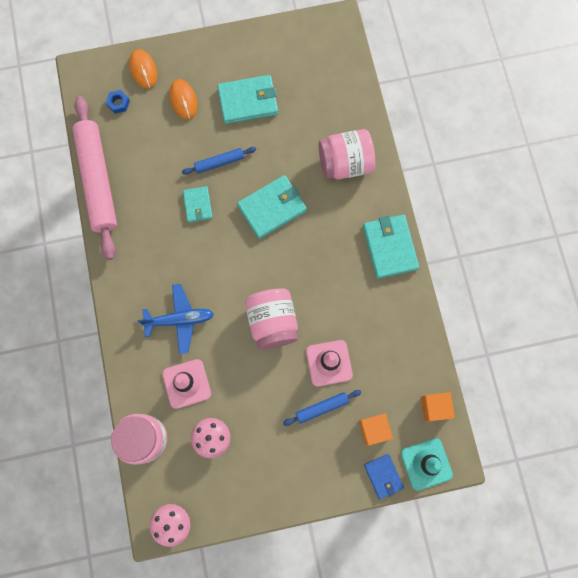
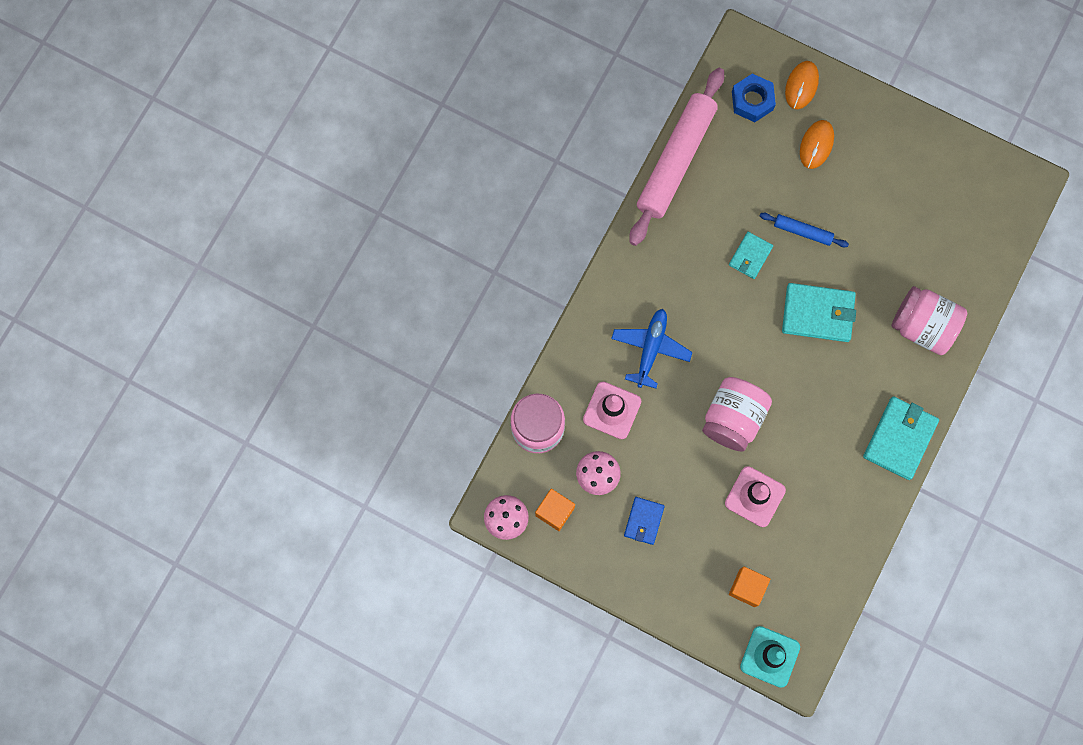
camera: 40 degrees right, 0 degrees up
(118, 103) = (752, 101): blue nut -> blue nut, size x1.67
(180, 320) = (650, 348): blue plane -> blue plane turned 105 degrees counterclockwise
(248, 101) = (878, 193): turquoise wallet -> none
(322, 408) = (716, 530): blue rolling pin -> none
(383, 476) = (722, 634): blue wallet -> blue wallet (644, 521)
(434, 407) = (819, 615): orange cube -> orange cube (555, 511)

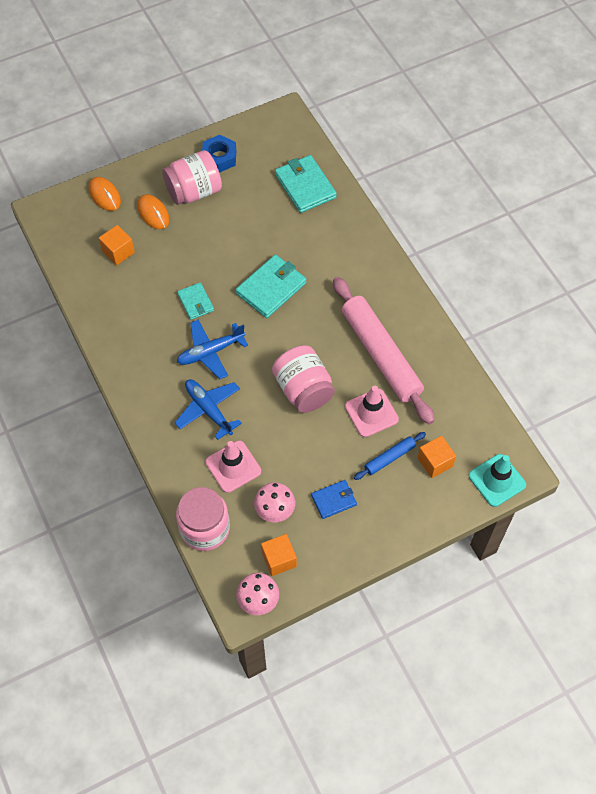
camera: 55 degrees left, 15 degrees down
(644, 521) = (334, 500): blue wallet -> blue wallet turned 75 degrees counterclockwise
(675, 160) = (86, 303): pink rolling pin -> pink rolling pin (381, 355)
(709, 307) = (210, 352): none -> blue plane
(750, 146) = (118, 252): none -> orange cube
(752, 101) = (88, 230): blue nut -> blue nut (219, 157)
(802, 231) = (206, 260): blue rolling pin -> blue rolling pin (389, 458)
(899, 438) = (398, 296): turquoise wallet -> turquoise wallet (305, 186)
(922, 326) = (331, 233): pink jar -> pink jar (194, 191)

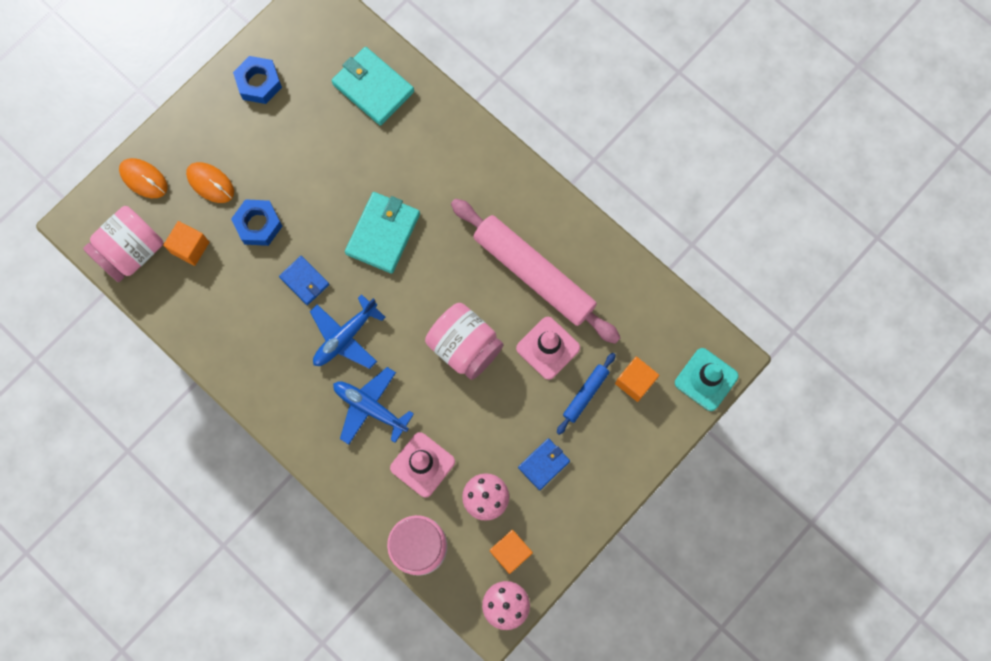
camera: 20 degrees left, 15 degrees up
(177, 252) = (258, 225): none -> blue nut
(194, 191) = (247, 138): pink jar -> pink jar (131, 251)
(195, 302) = (304, 281): turquoise wallet -> blue wallet

